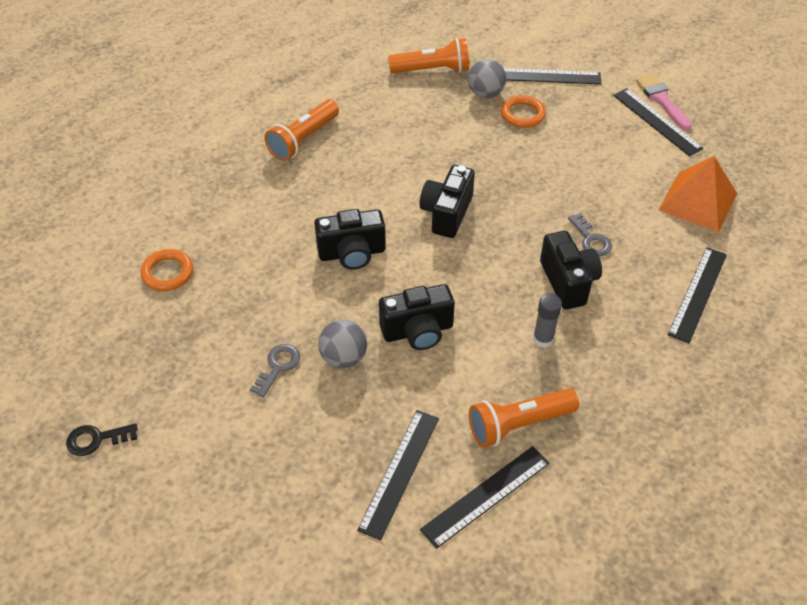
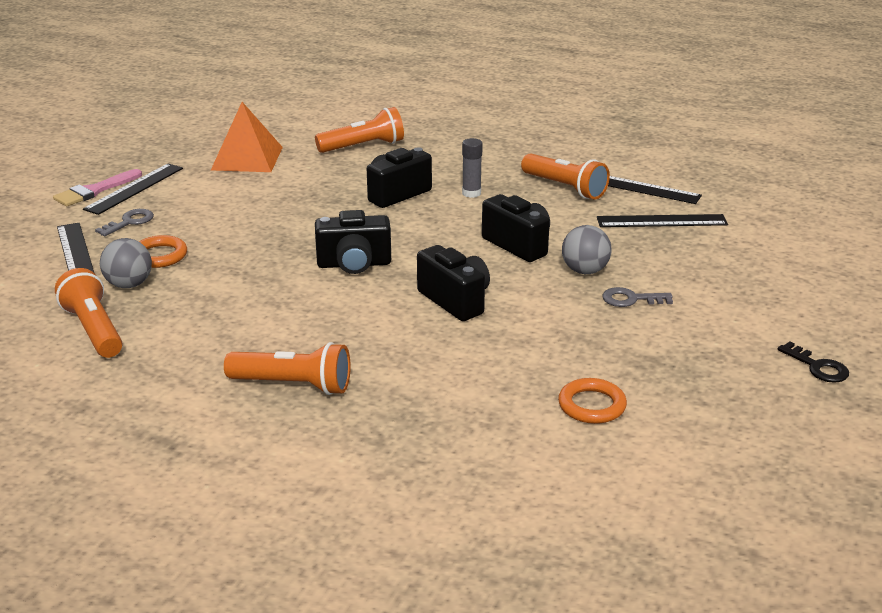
camera: 115 degrees left, 20 degrees down
(591, 239) = (334, 193): grey key -> grey key (129, 222)
(698, 294) = (363, 146): black ruler -> orange flashlight

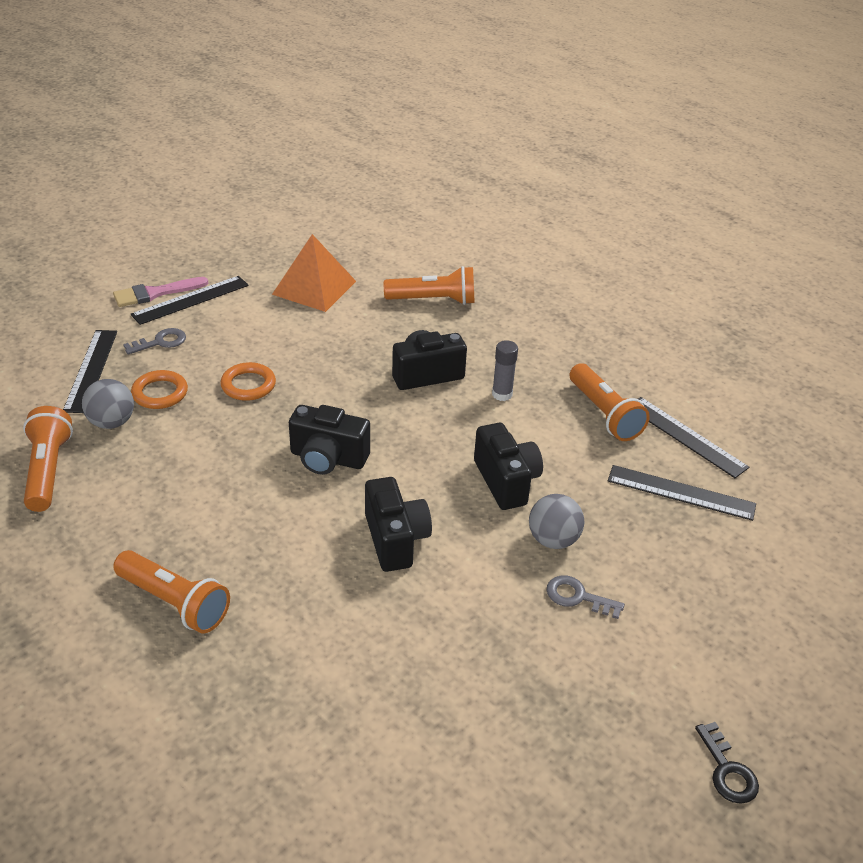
camera: 20 degrees right, 10 degrees up
(592, 405) = (443, 736): orange ring -> orange ring (248, 385)

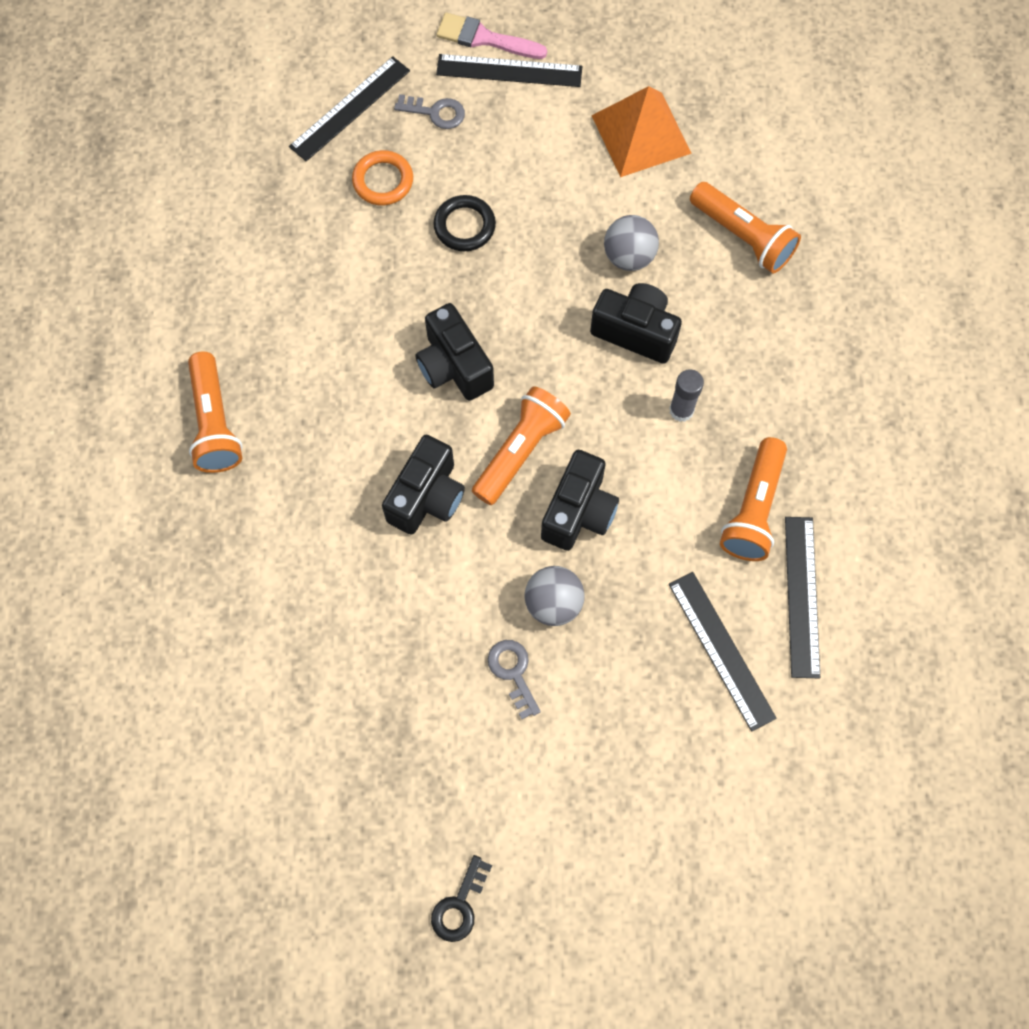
camera: 45 degrees right, 30 degrees up
(48, 470) = (229, 209): orange flashlight -> orange flashlight (520, 451)
(112, 422) = (317, 189): grey ball -> grey ball (629, 256)
(248, 385) = (464, 226): orange ring -> black ring

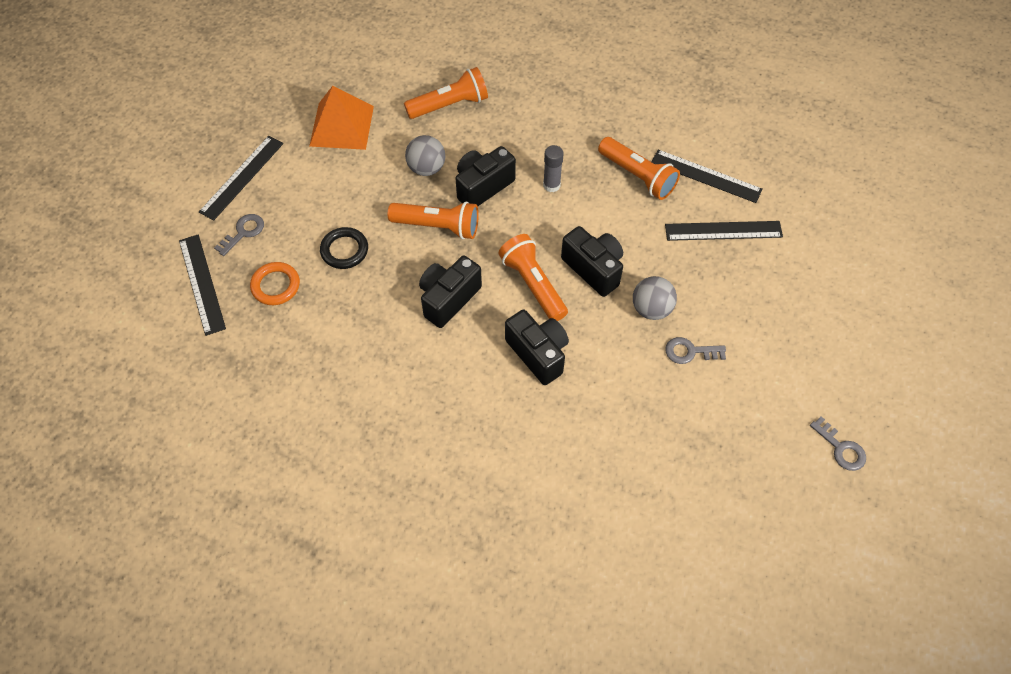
camera: 65 degrees left, 10 degrees down
(215, 423) = (405, 473): orange flashlight -> orange flashlight (438, 226)
(454, 366) = (448, 299): black camera -> black camera turned 135 degrees clockwise
(459, 905) = (841, 448): black key -> grey key
(484, 38) = (206, 181): pink brush -> none

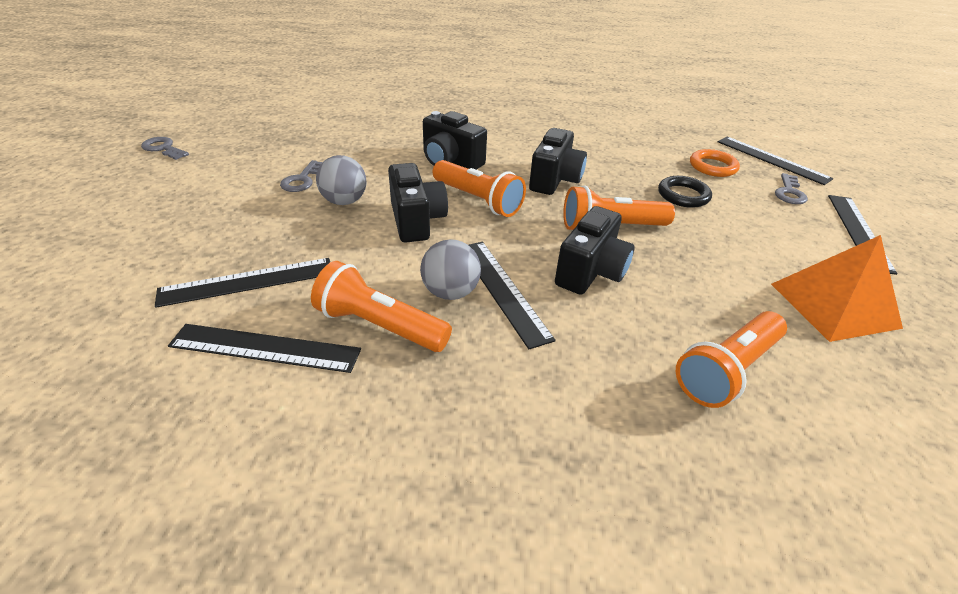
camera: 160 degrees right, 20 degrees down
(426, 168) = (676, 278): grey ball -> grey ball (450, 292)
(551, 185) = (502, 290): grey glue stick -> black ruler
(593, 269) = (416, 221): black camera -> black camera turned 135 degrees counterclockwise
(690, 351) = (302, 180): grey key -> grey key turned 120 degrees clockwise

